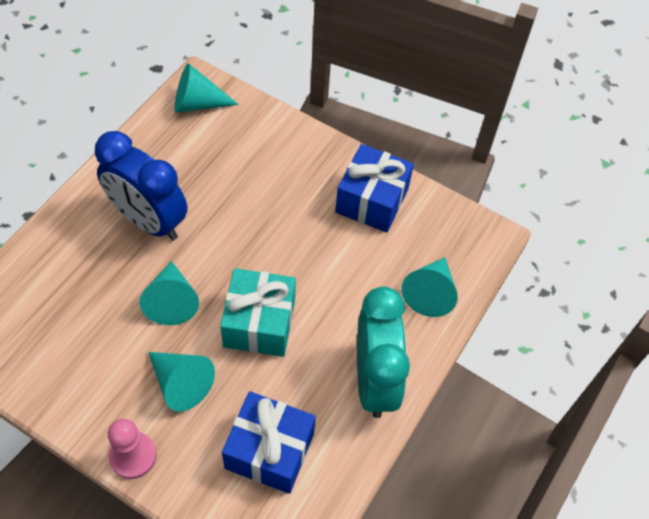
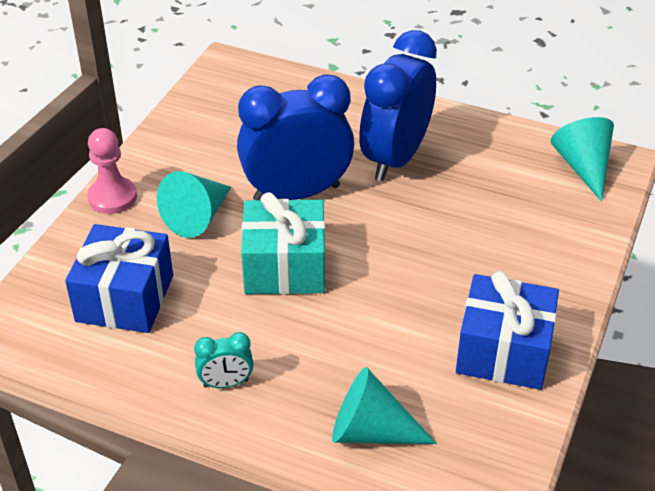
camera: 85 degrees right, 15 degrees down
(172, 301) = (296, 193): turquoise cone -> blue clock
(374, 380) = (226, 383): turquoise clock -> turquoise clock, size x0.43

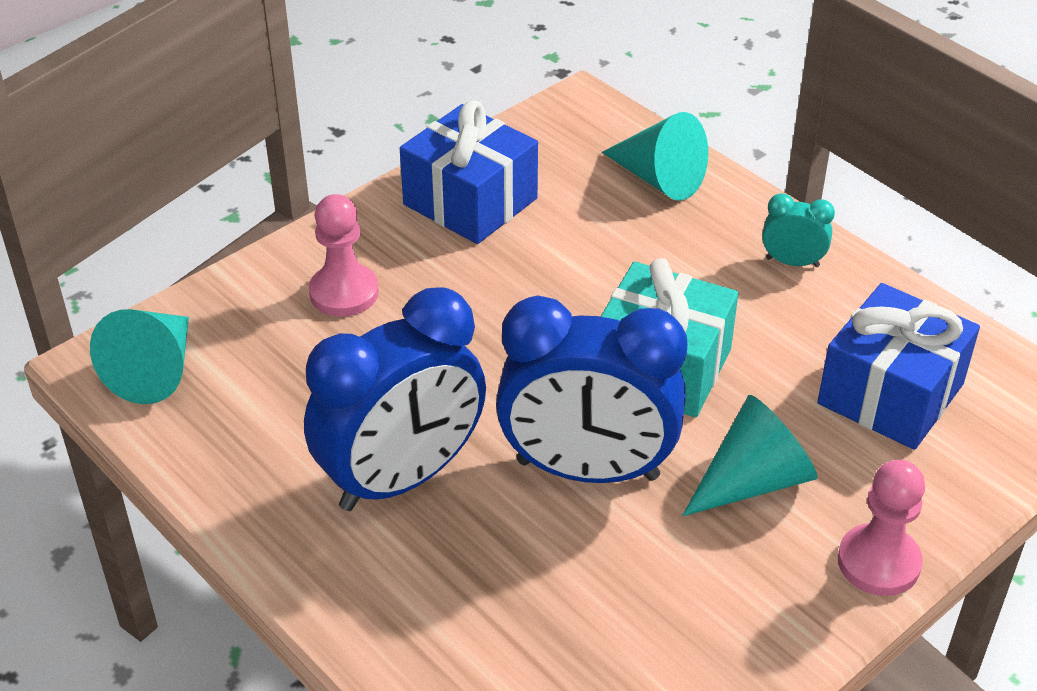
camera: 155 degrees left, 0 degrees up
(525, 248) = (344, 293): none -> pink pawn

